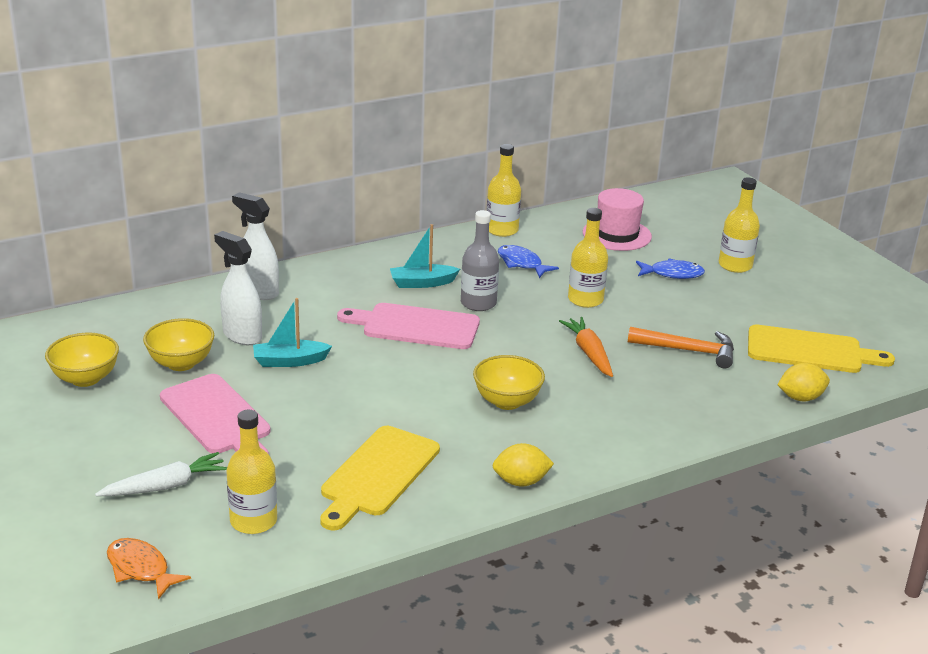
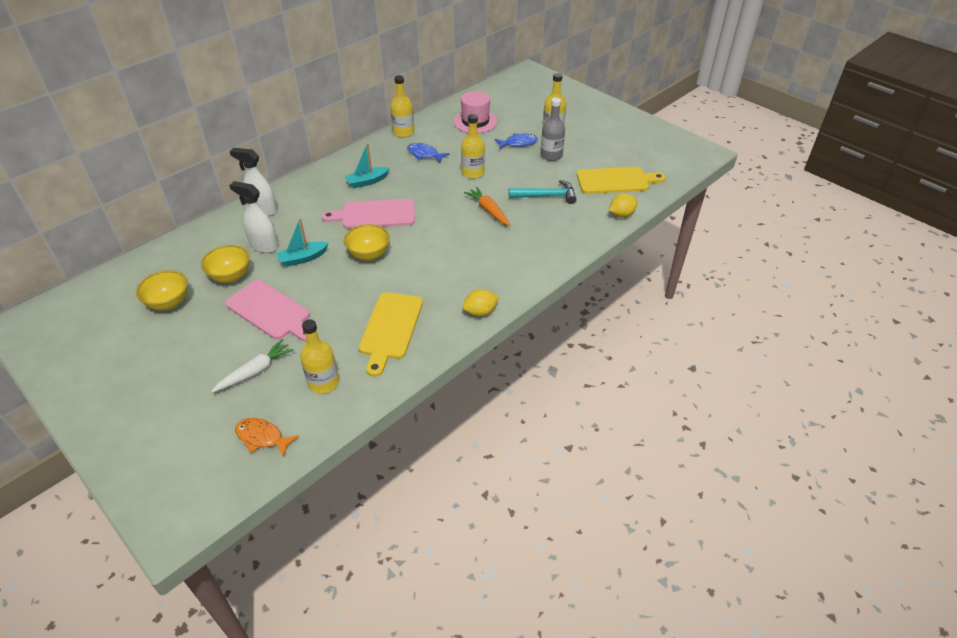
camera: 15 degrees left, 15 degrees up
(478, 303) = (408, 189): grey bottle -> grey bottle (551, 155)
(507, 401) = (451, 257): yellow bowl -> yellow bowl (369, 254)
(688, 350) = (546, 196): orange hammer -> turquoise hammer

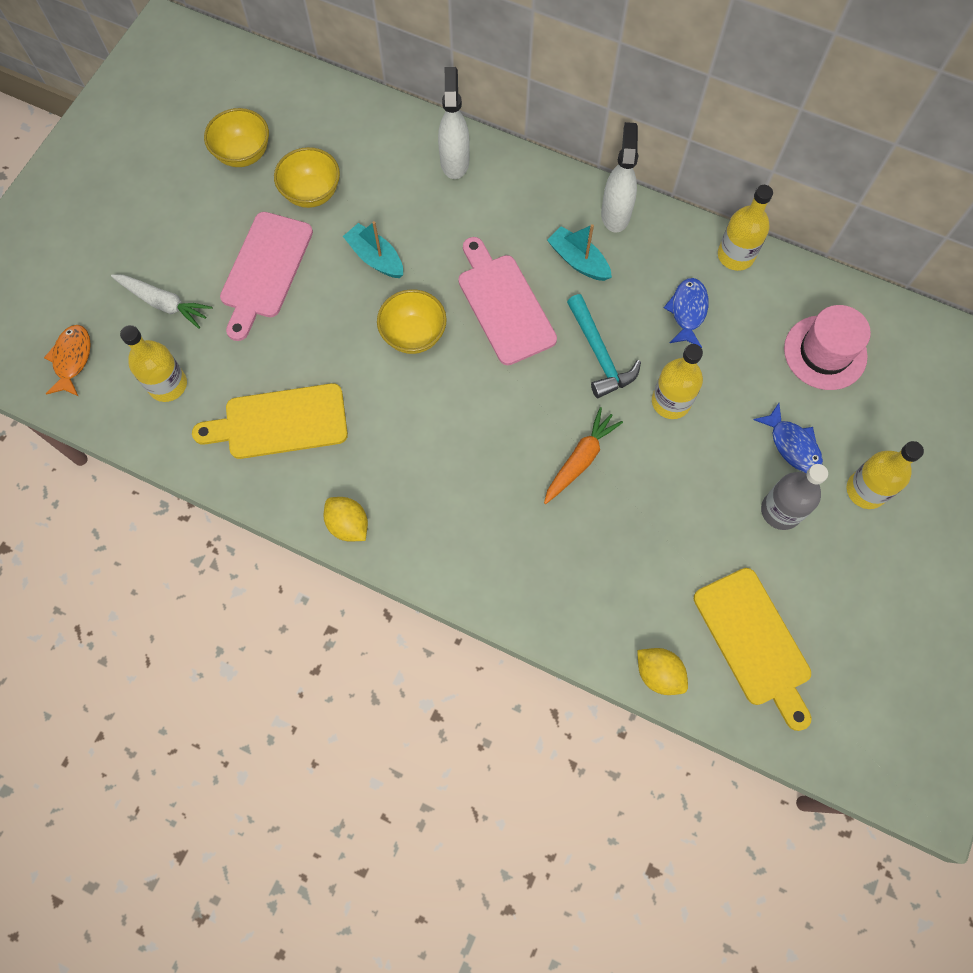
camera: 70 degrees right, 25 degrees up
(264, 246) = (382, 200): white spray bottle -> white spray bottle (615, 214)
(546, 196) = (657, 536): turquoise hammer -> turquoise hammer (599, 354)

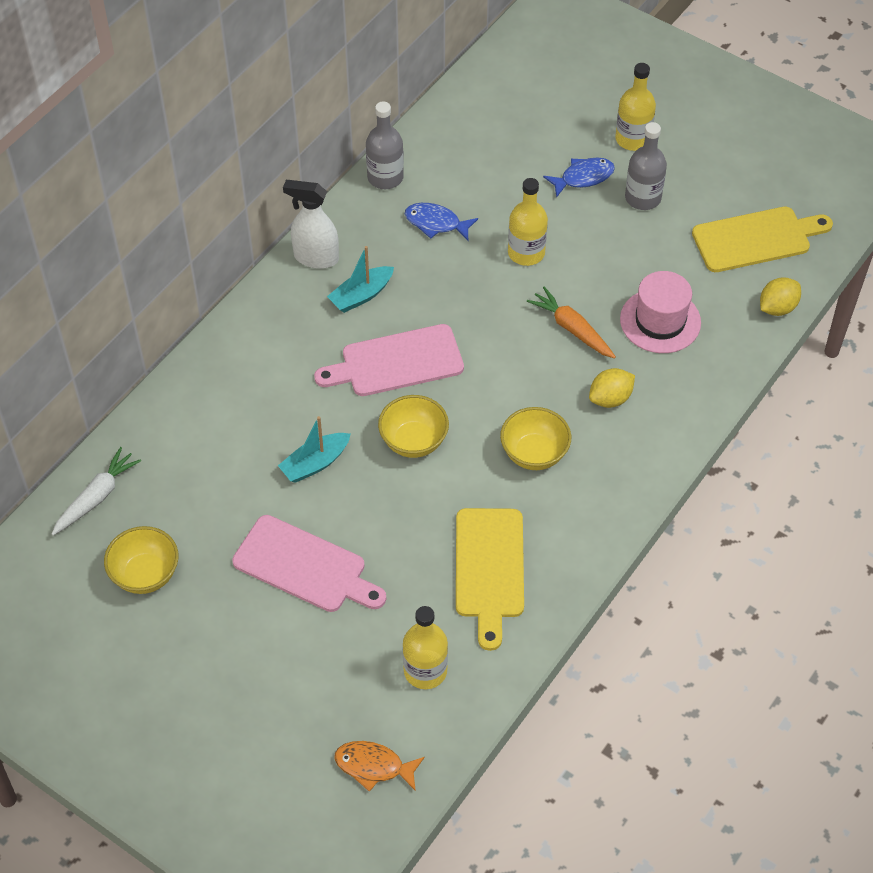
camera: 80 degrees left, 15 degrees down
(163, 303) = (323, 669): white carrot -> white carrot (96, 497)
(312, 193) = (218, 513): yellow bowl -> yellow bowl (534, 454)
(348, 525) = (609, 521): yellow lemon -> yellow lemon (610, 398)
(454, 161) = (215, 379): white spray bottle -> none
(599, 354) = (466, 296): turquoise hammer -> none
(735, 255) = (385, 177): yellow bottle -> grey bottle
(825, 352) = (499, 137): pink hat -> pink hat (660, 321)

